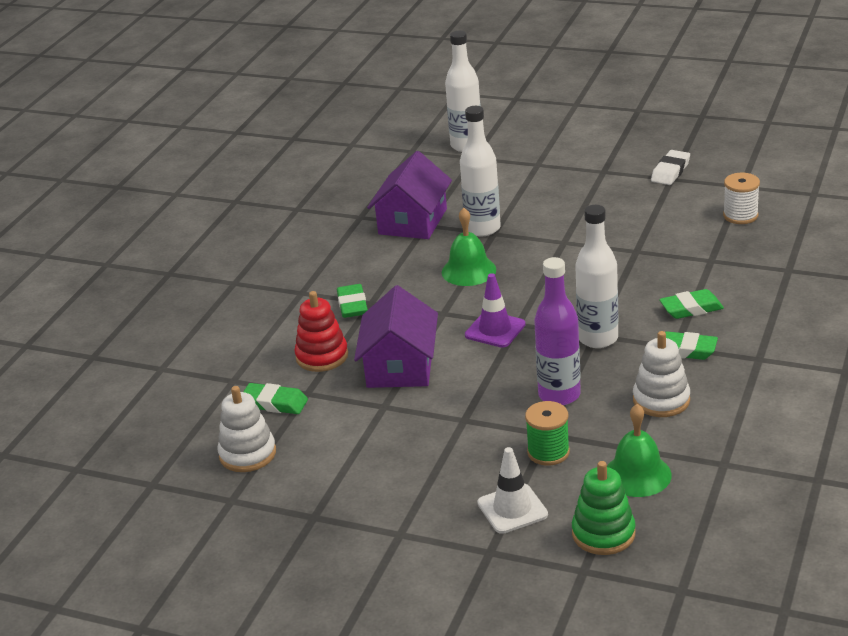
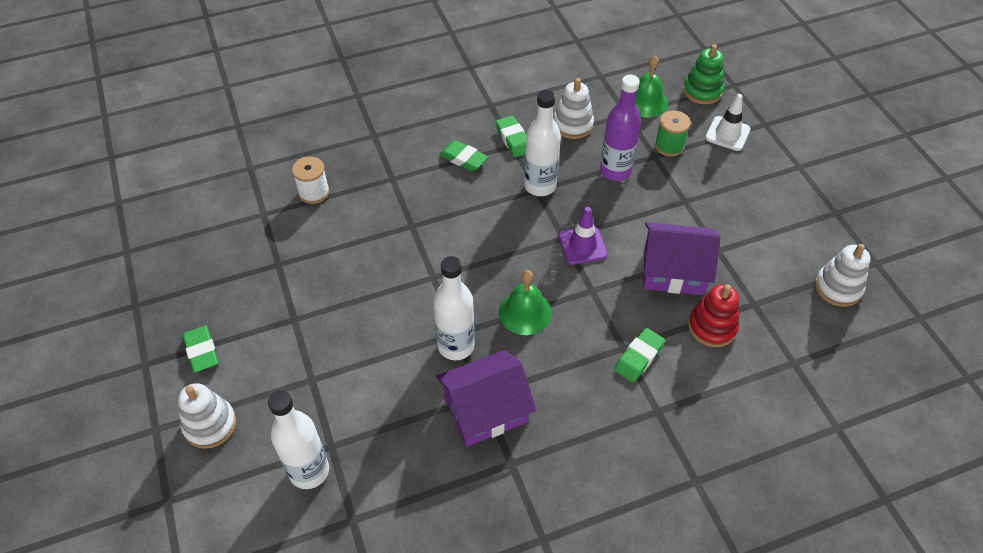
camera: 135 degrees left, 20 degrees up
(274, 403) = (783, 314): green eraser -> green eraser (201, 351)
(400, 366) = (673, 271): purple house -> purple house turned 45 degrees clockwise
(552, 121) = (210, 425): none -> white stacking toy
(670, 171) = (265, 271): white eraser -> none

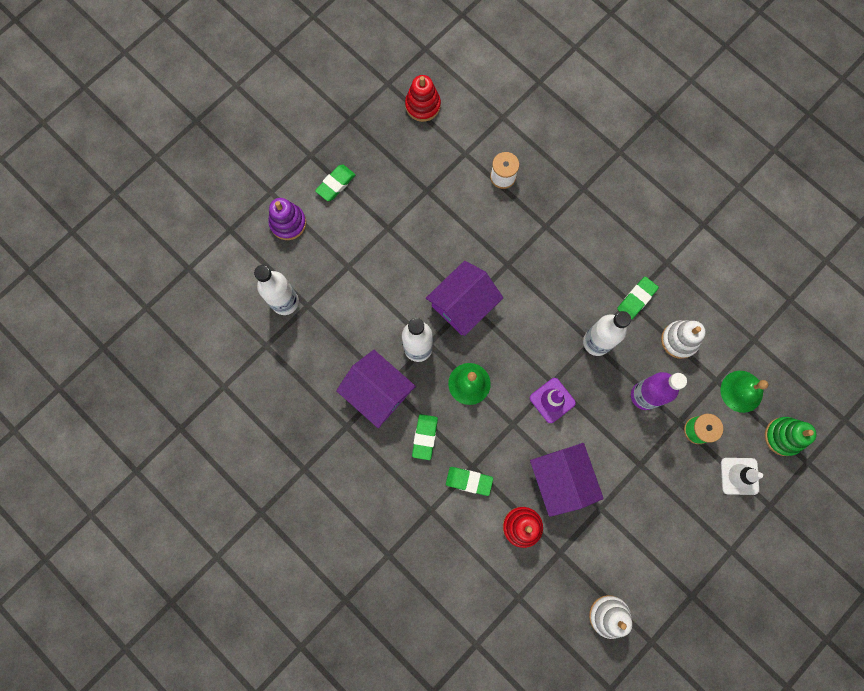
camera: 65 degrees right, 25 degrees up
(179, 229) = (422, 105): none -> red stacking toy
(210, 425) = (288, 223): white stacking toy -> purple stacking toy
(431, 282) = (463, 304): none -> purple house
(463, 159) = (594, 269): green eraser -> green eraser (425, 437)

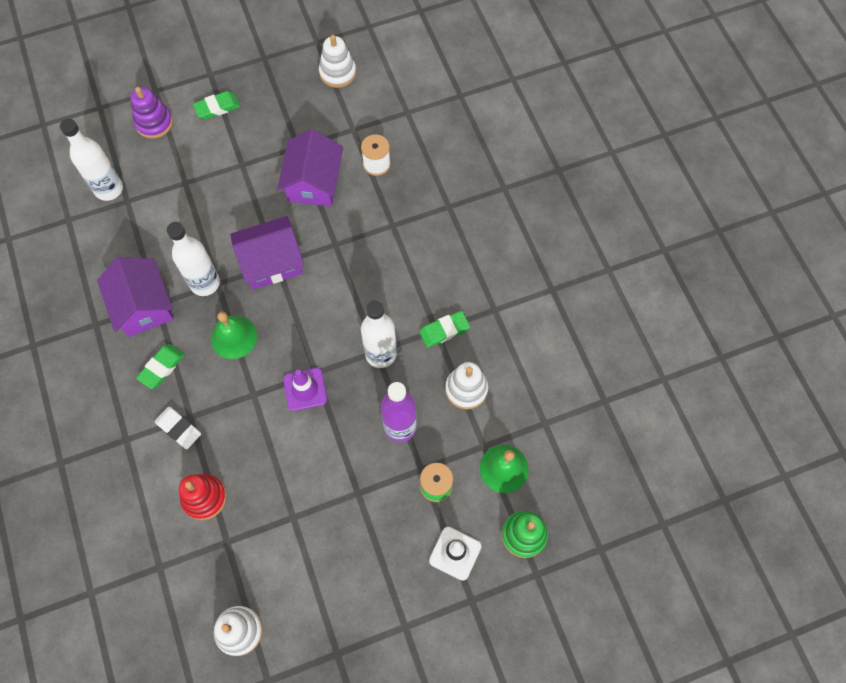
camera: 25 degrees right, 10 degrees down
(422, 105) = (337, 73): red stacking toy -> white stacking toy
(469, 481) = (179, 429): green eraser -> white eraser
(561, 479) = (270, 470): purple house -> purple house (313, 182)

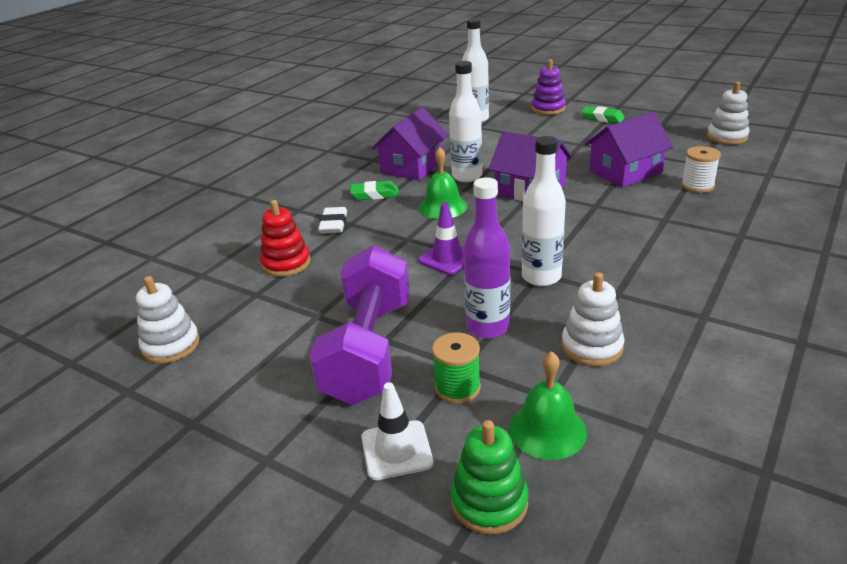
camera: 55 degrees right, 35 degrees down
(359, 510) = (369, 350): none -> purple dumbbell
(444, 330) = (625, 298): green eraser -> none

